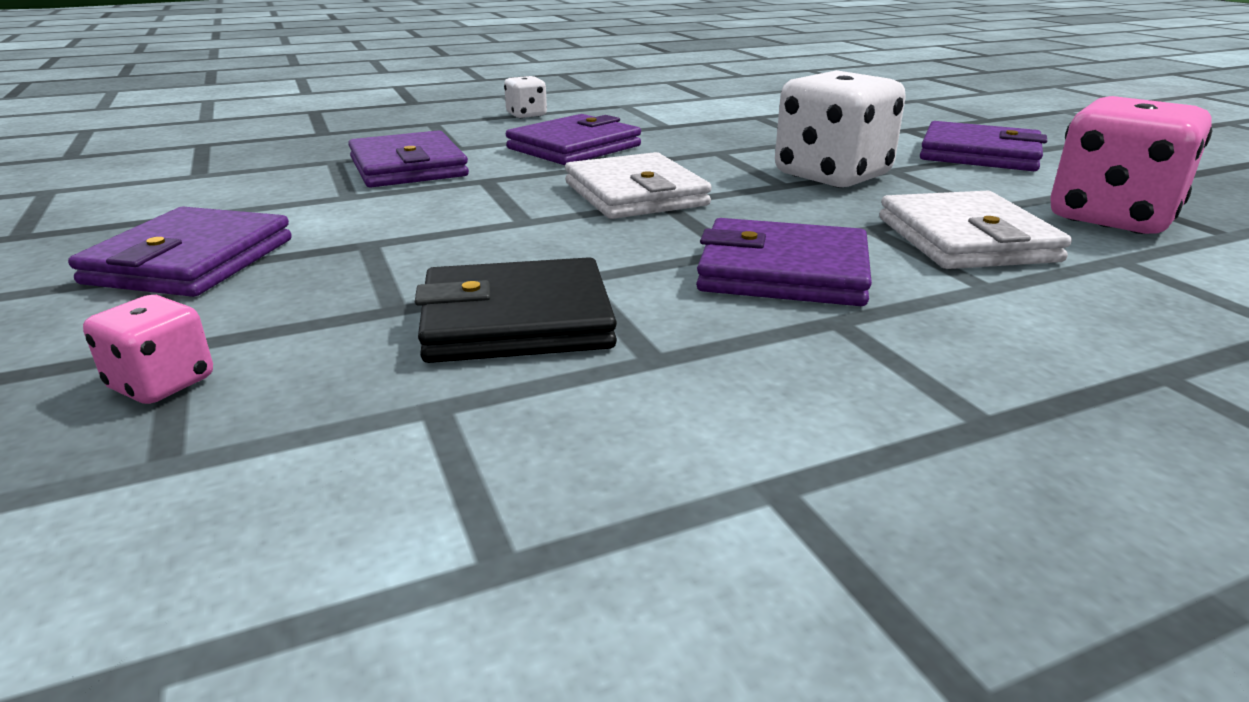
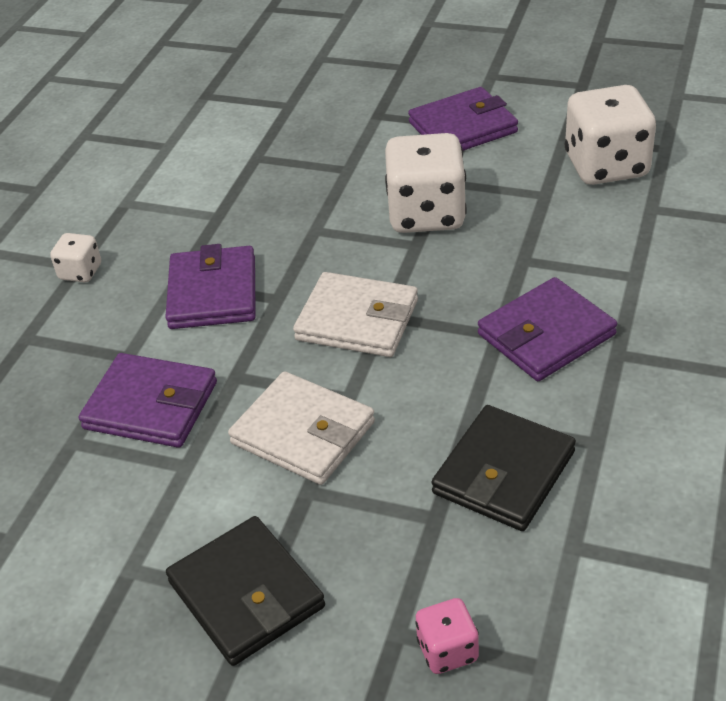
camera: 45 degrees left, 15 degrees up
(191, 261) = (246, 594): purple wallet -> black wallet
(966, 239) = (576, 238): white wallet -> white wallet (303, 433)
(1111, 218) = (606, 166): pink dice -> white dice

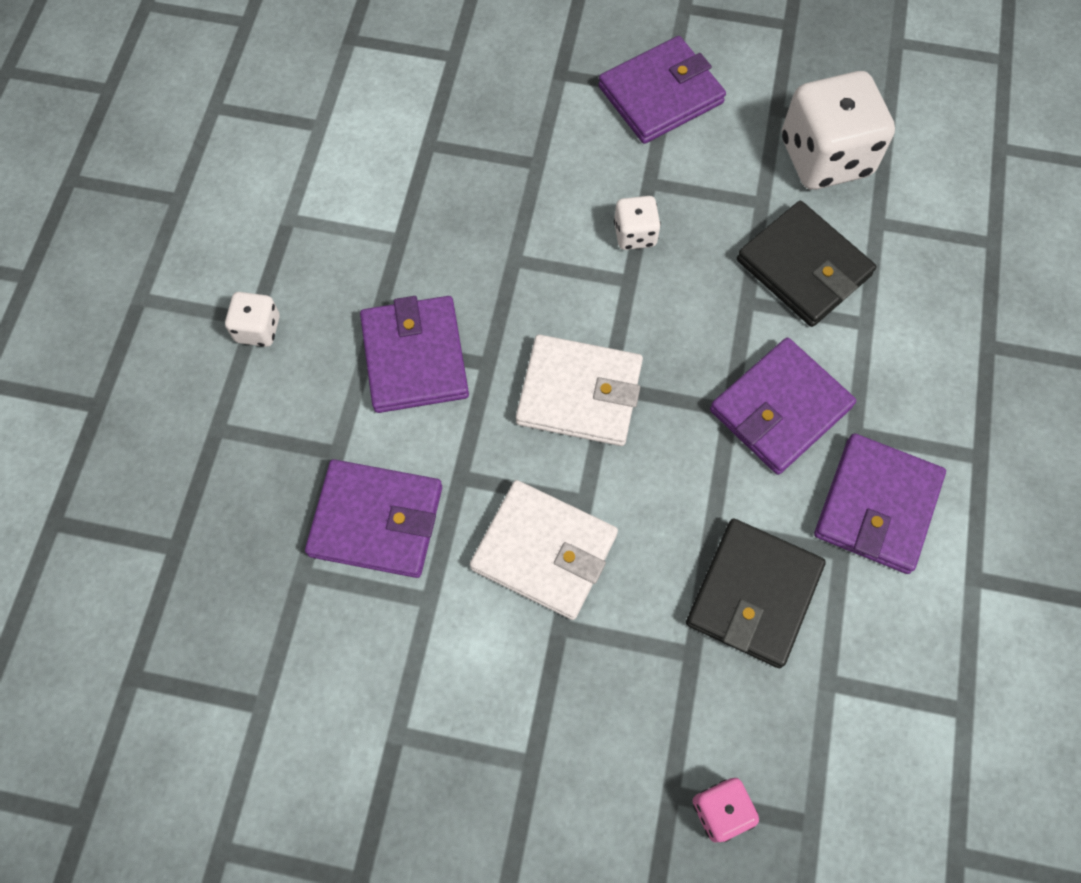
camera: 10 degrees left, 25 degrees up
(246, 594) = (518, 758): black wallet -> black wallet (803, 267)
(426, 214) = (635, 234): white dice -> white dice, size x0.48
(635, 408) = (877, 506): none -> purple wallet

